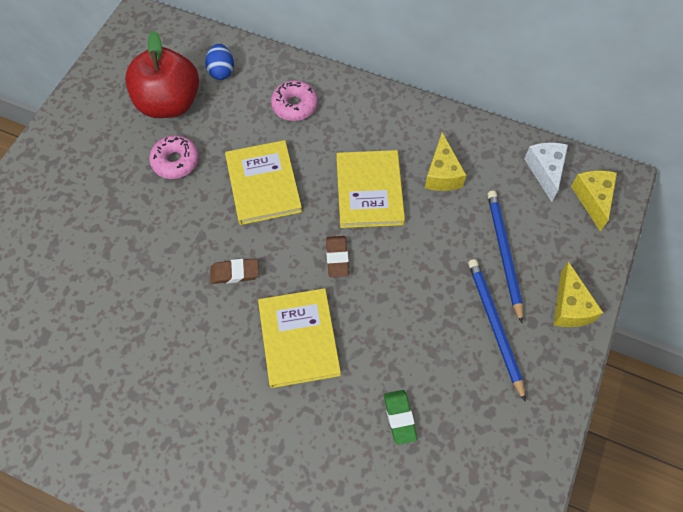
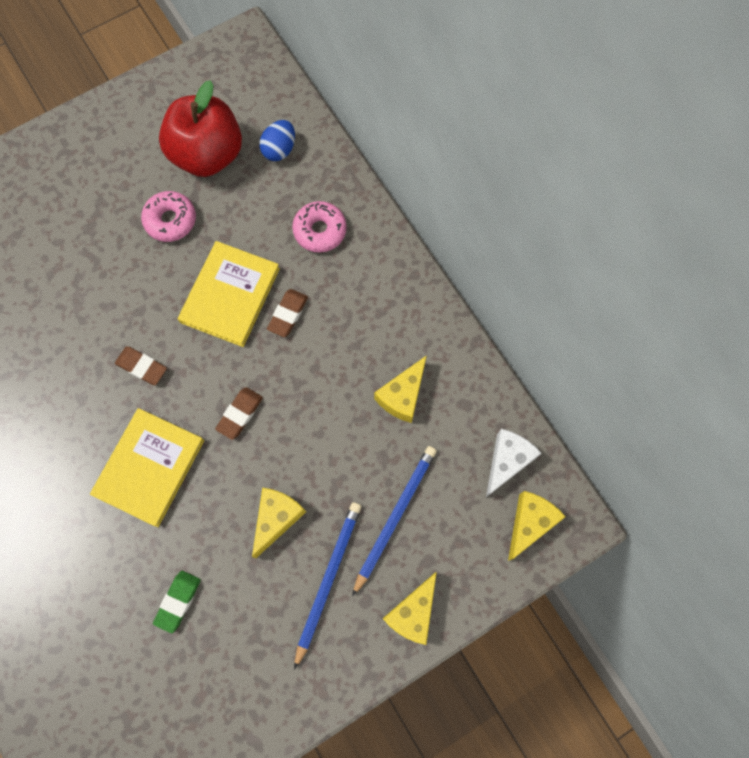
camera: 35 degrees right, 10 degrees up
(317, 171) = (288, 314): none -> brown eraser
(369, 191) = (320, 367): yellow book -> none
(423, 310) = (277, 518): none -> yellow cheese

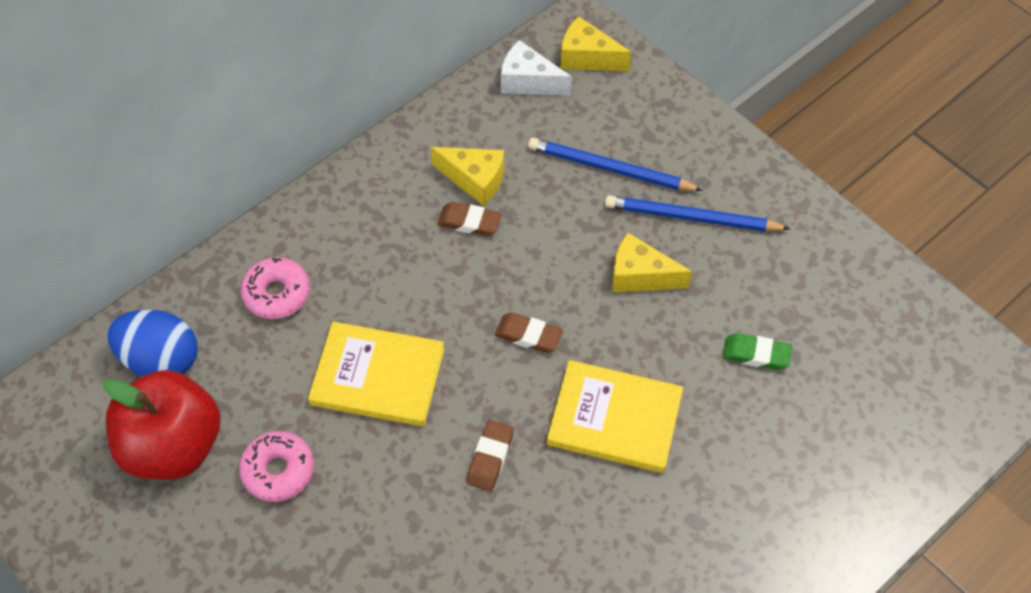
camera: 100 degrees left, 15 degrees down
(279, 149) = (161, 360): blue egg -> blue egg, size x1.55
(288, 314) = (394, 308): brown eraser -> brown eraser (469, 222)
(413, 612) = (702, 140): yellow cheese -> none

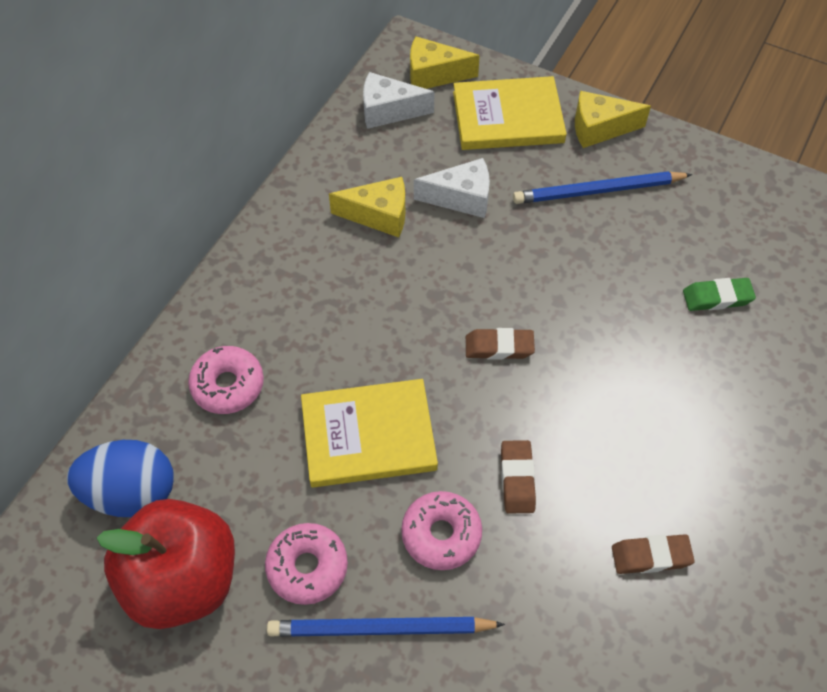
camera: 20 degrees left, 0 degrees up
(402, 482) = (441, 534): none -> pink donut
(469, 222) = (392, 256): brown eraser -> brown eraser (651, 556)
(558, 186) = (461, 198): none -> white cheese
(610, 169) = (502, 168): blue pencil -> blue pencil (380, 629)
(614, 419) = (618, 400): yellow book -> yellow book (508, 117)
(640, 276) = (577, 258): yellow cheese -> yellow cheese (599, 128)

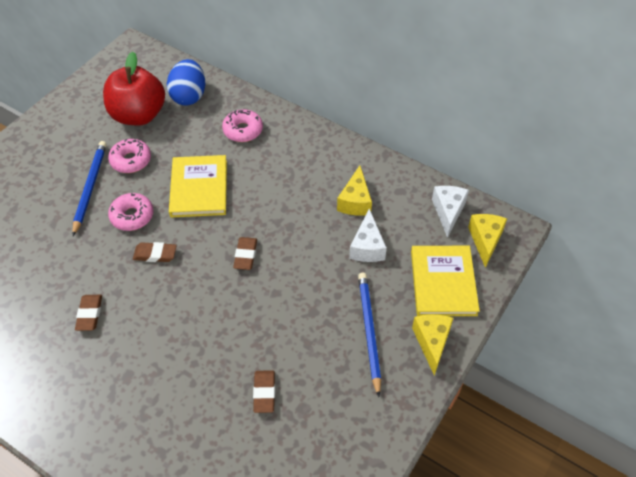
camera: 95 degrees right, 5 degrees down
(717, 297) = (264, 393): green eraser -> brown eraser

